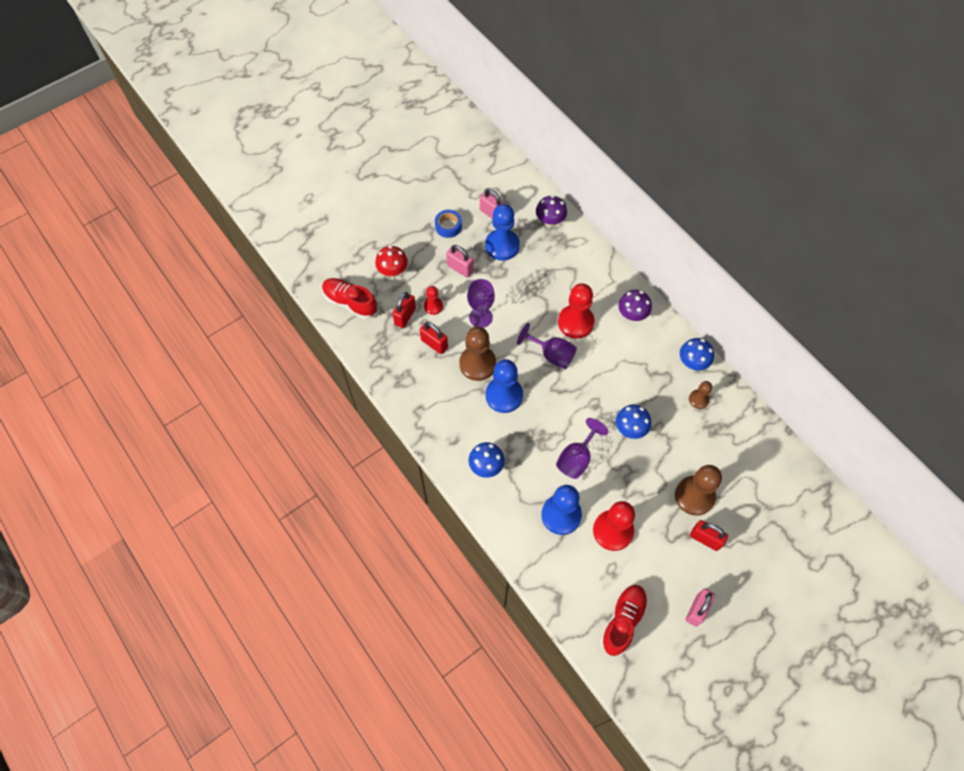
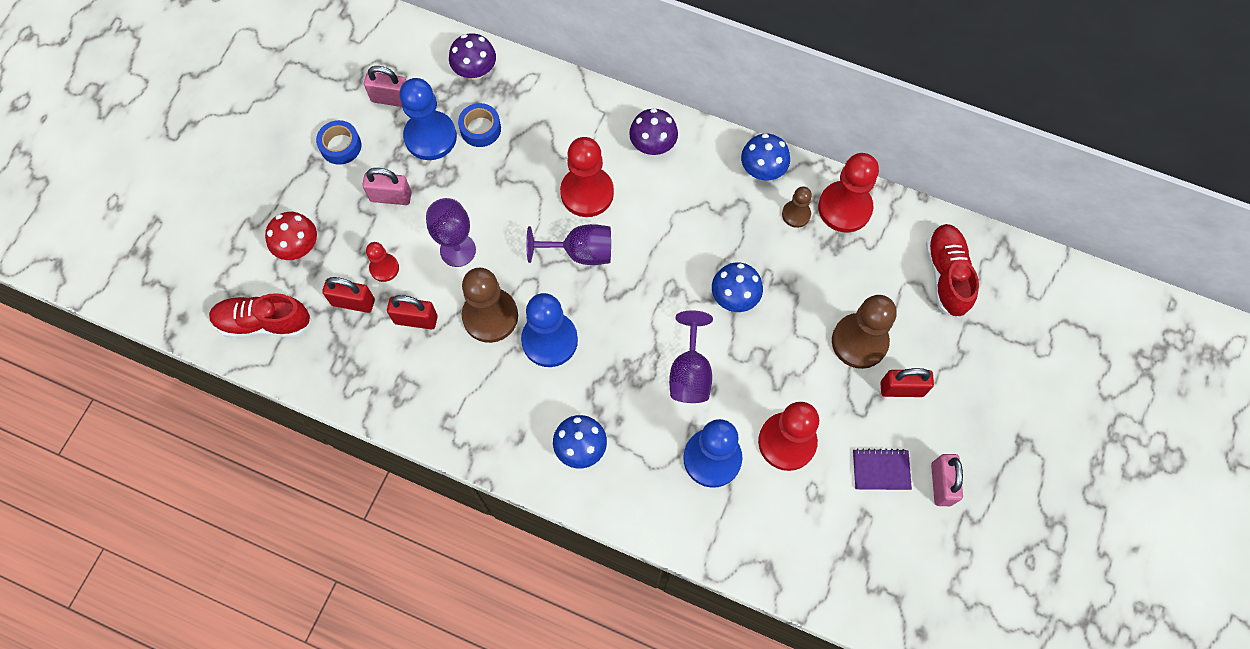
camera: 30 degrees left, 5 degrees up
(405, 316) = (353, 302): red padlock -> red padlock turned 75 degrees counterclockwise
(534, 255) = (480, 129): none -> blue tape
(623, 621) = (863, 550): red shoe -> red shoe (946, 275)
(662, 580) = (881, 470): none -> purple notebook
(732, 411) = (844, 208): none -> red pawn

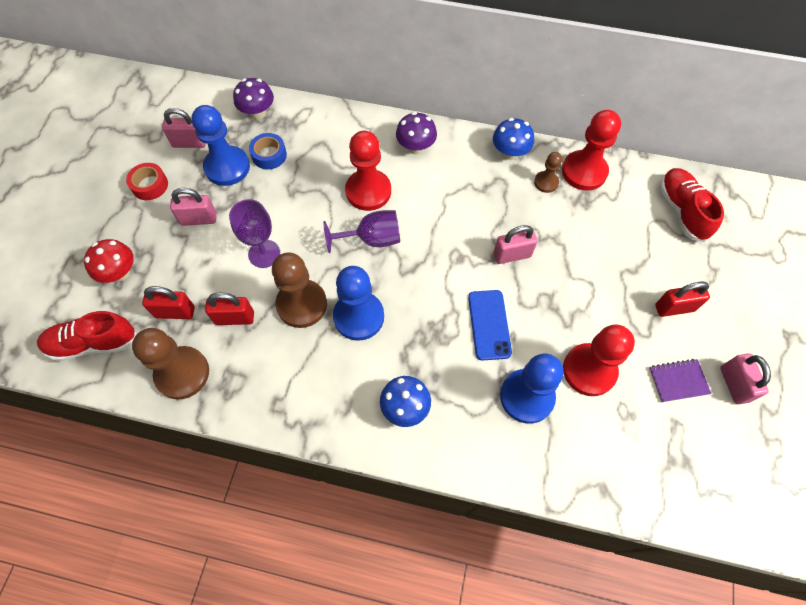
camera: 10 degrees left, 5 degrees down
(340, 146) = (150, 185): blue tape -> red tape
(384, 268) = (200, 278): red pawn -> none
(690, 373) = (489, 324): purple goblet -> blue phone
(734, 297) = (512, 255): blue mushroom -> pink padlock
(859, 342) = (627, 275): brown pawn -> brown pawn (182, 373)

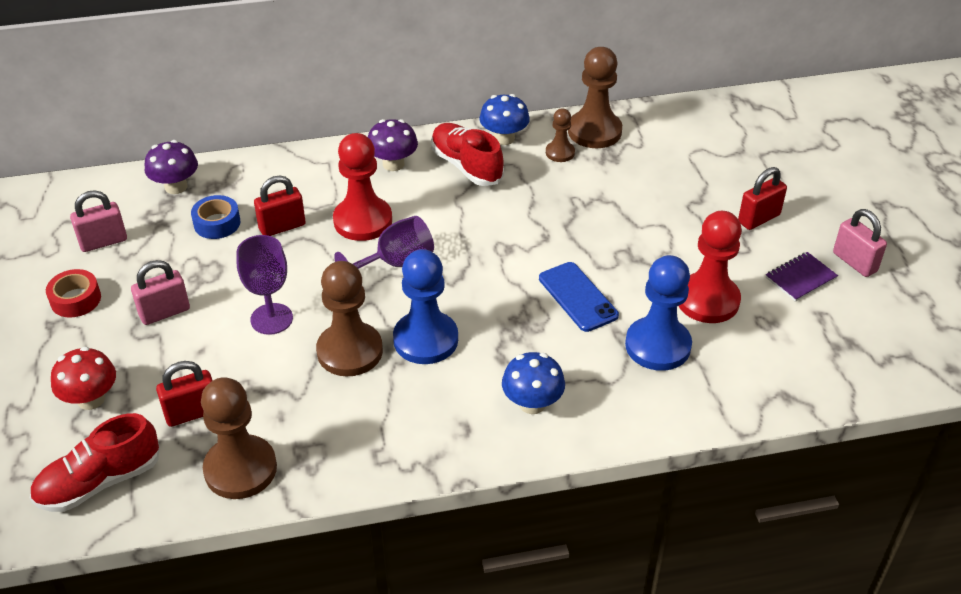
camera: 25 degrees left, 20 degrees down
(227, 167) = (169, 251): blue pawn -> none
(234, 318) = (274, 392): red padlock -> red padlock (282, 227)
(512, 255) = (563, 228): pink padlock -> none
(584, 172) = (594, 131): red pawn -> brown pawn
(682, 211) = (715, 135): red shoe -> red shoe (466, 166)

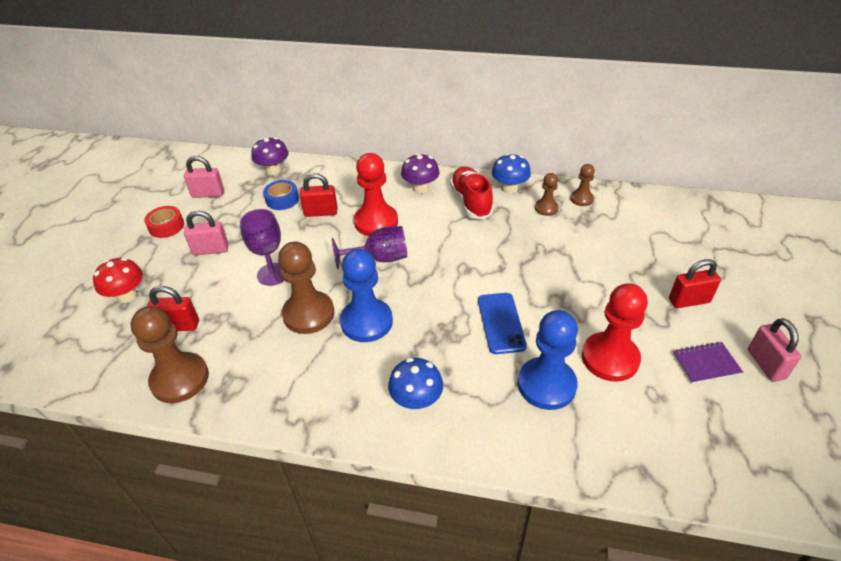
camera: 25 degrees right, 0 degrees up
(99, 482) = (90, 356): red shoe -> none
(594, 131) = (581, 199): brown pawn -> brown pawn, size x0.53

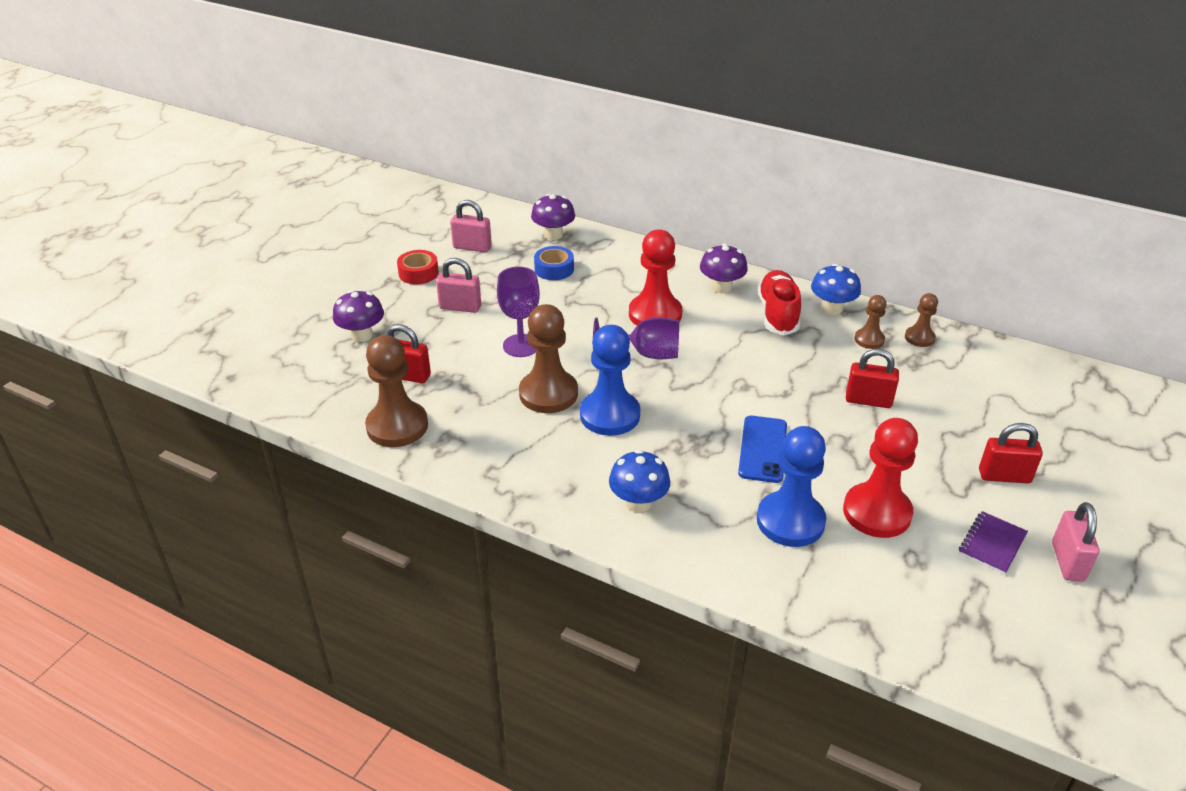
camera: 15 degrees right, 5 degrees down
(127, 295) = (362, 335): red mushroom -> purple mushroom
(321, 212) = (594, 291): red padlock -> red padlock (868, 401)
(706, 364) = (992, 544): purple notebook -> purple notebook turned 60 degrees counterclockwise

